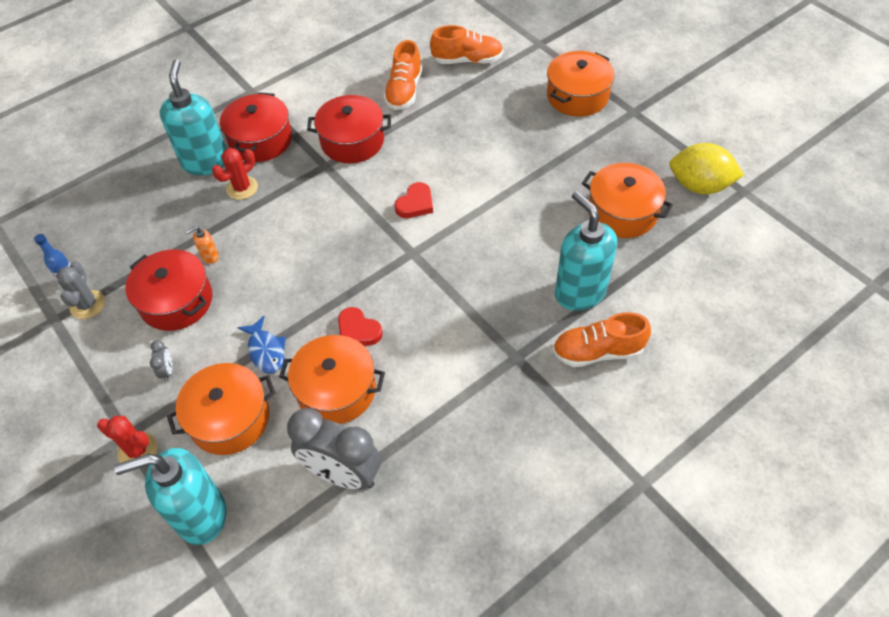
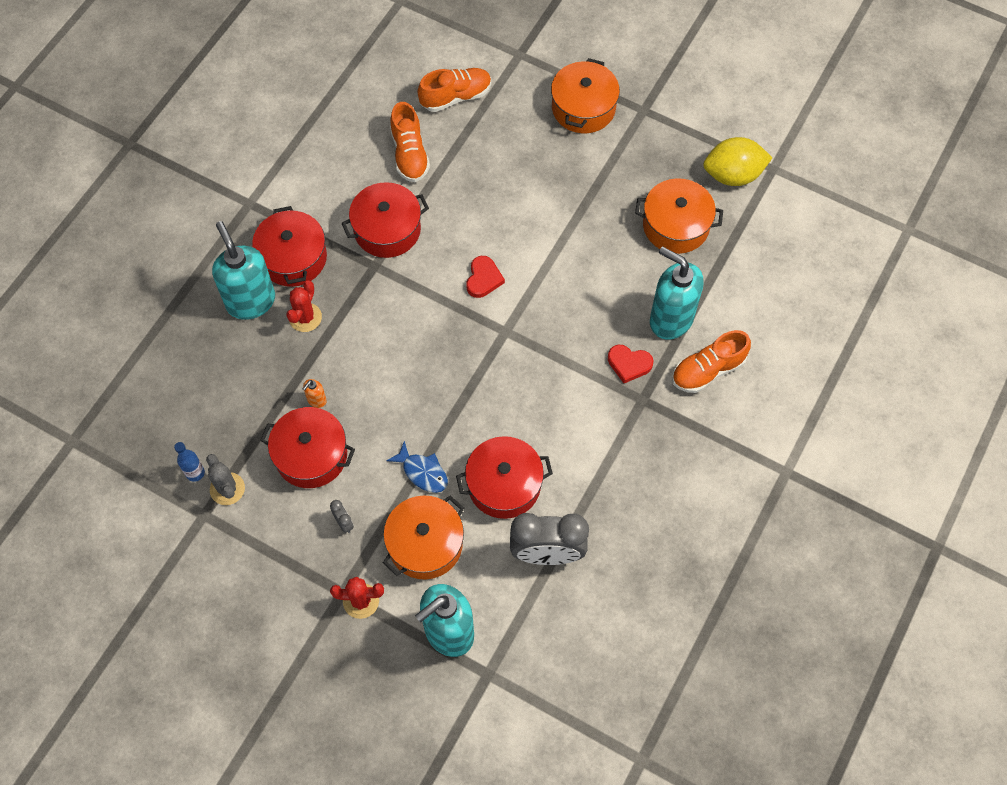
camera: 25 degrees left, 10 degrees up
(336, 390) = (504, 484): orange pot -> red pot
(358, 330) = (495, 424): red heart -> red heart (629, 364)

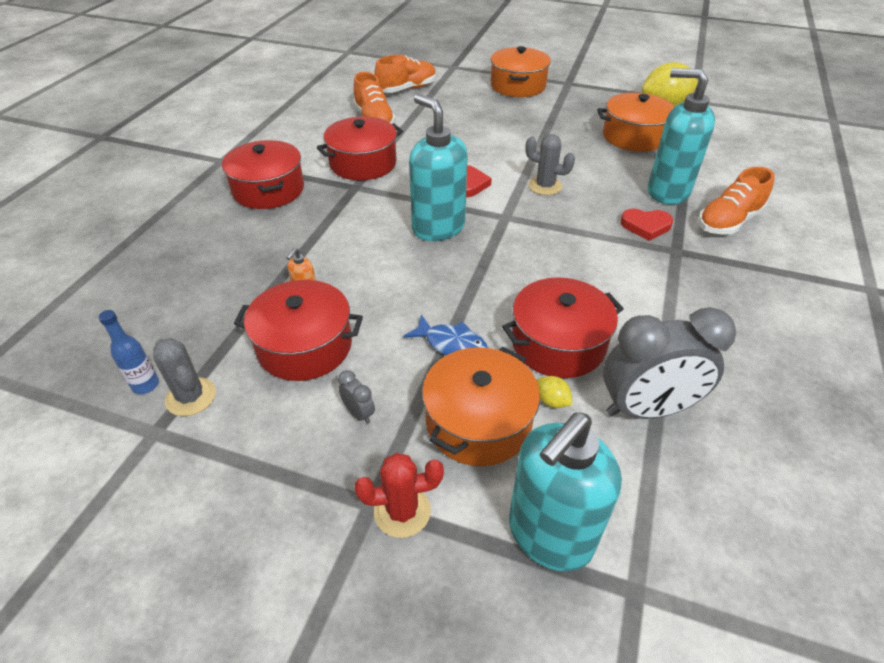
camera: 10 degrees left, 20 degrees down
(251, 301) = (223, 224): turquoise soap dispenser -> turquoise soap dispenser (438, 227)
(305, 317) = (285, 229): red cactus -> none
(482, 535) = (552, 401): none -> yellow lemon
(556, 293) = (545, 186): none -> grey cactus

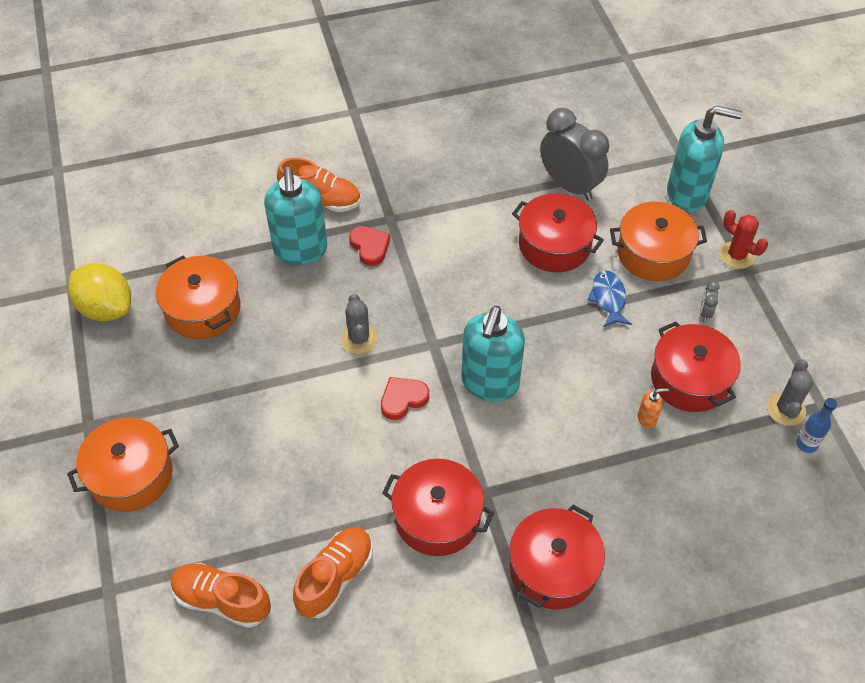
camera: 125 degrees left, 10 degrees up
(552, 401) = (605, 228): yellow lemon -> none

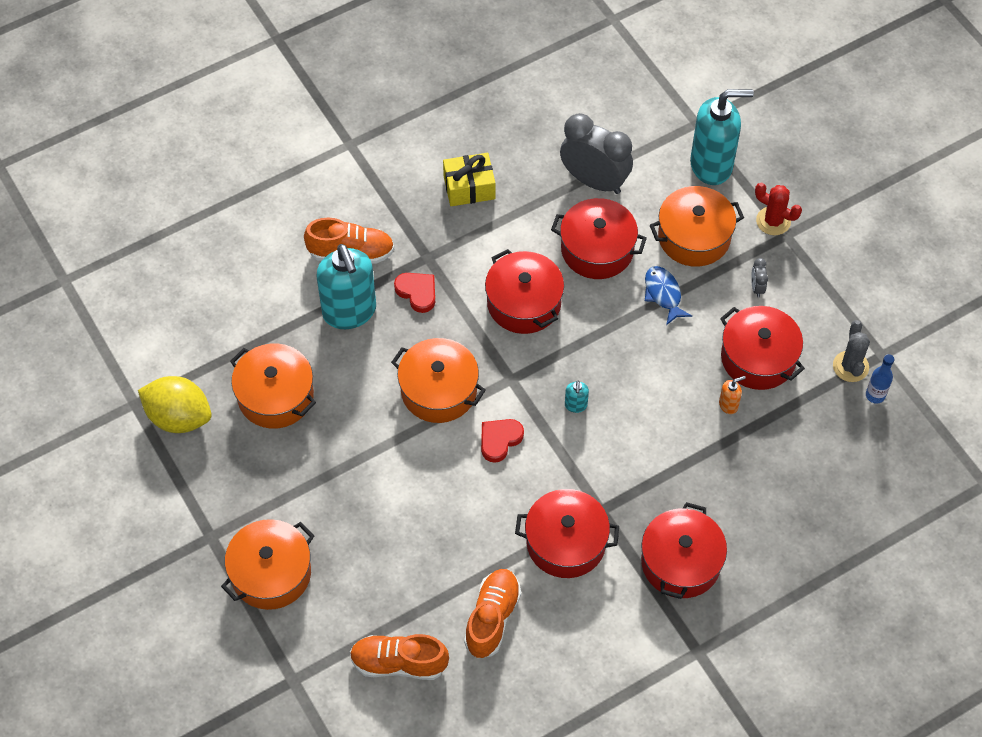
camera: 15 degrees left, 5 degrees up
(359, 339) = (438, 390): grey cactus -> orange pot
(449, 167) = (469, 187): none -> yellow gift
(468, 277) = (524, 303): none -> red pot
(490, 383) = (576, 405): turquoise soap dispenser -> turquoise soap dispenser, size x0.40

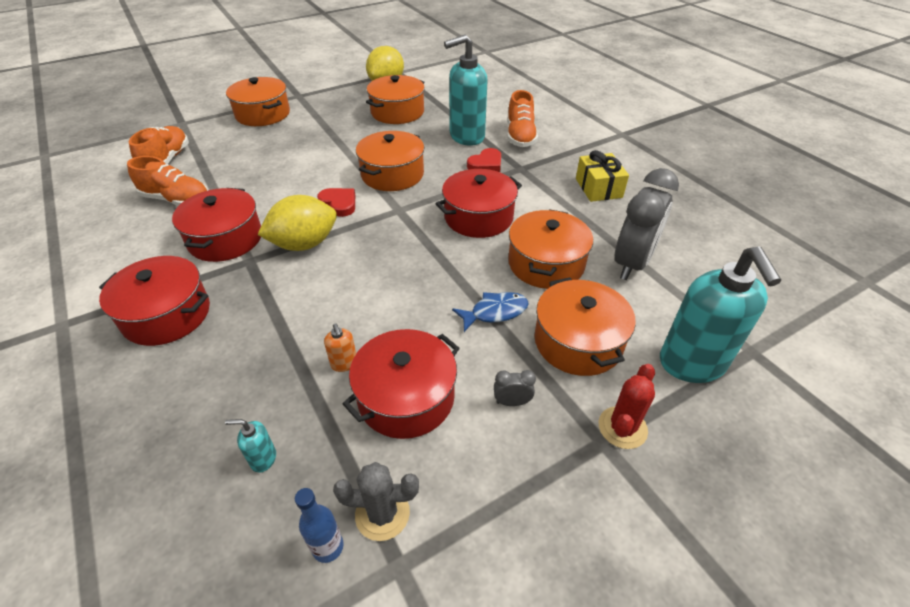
camera: 90 degrees right, 15 degrees down
(573, 463) = (304, 244): none -> yellow lemon
(576, 405) = (365, 247): turquoise soap dispenser -> turquoise soap dispenser (263, 459)
(597, 249) = (546, 263): red pot -> orange pot

